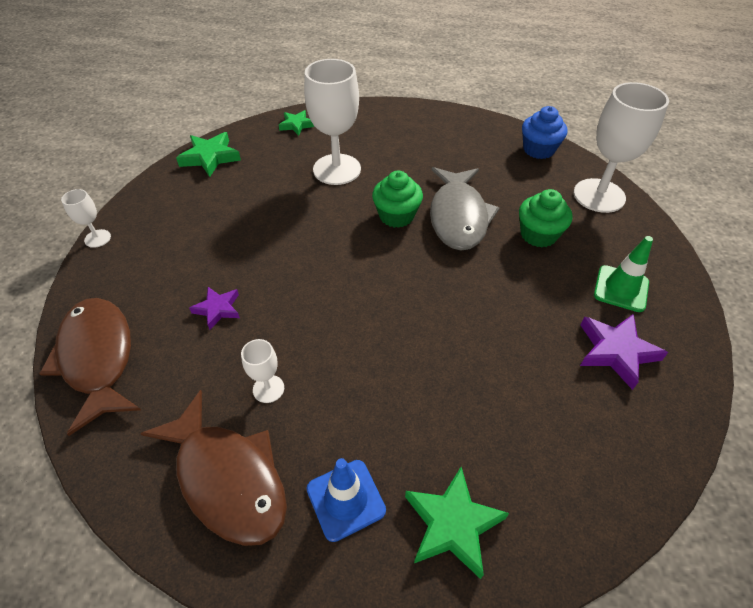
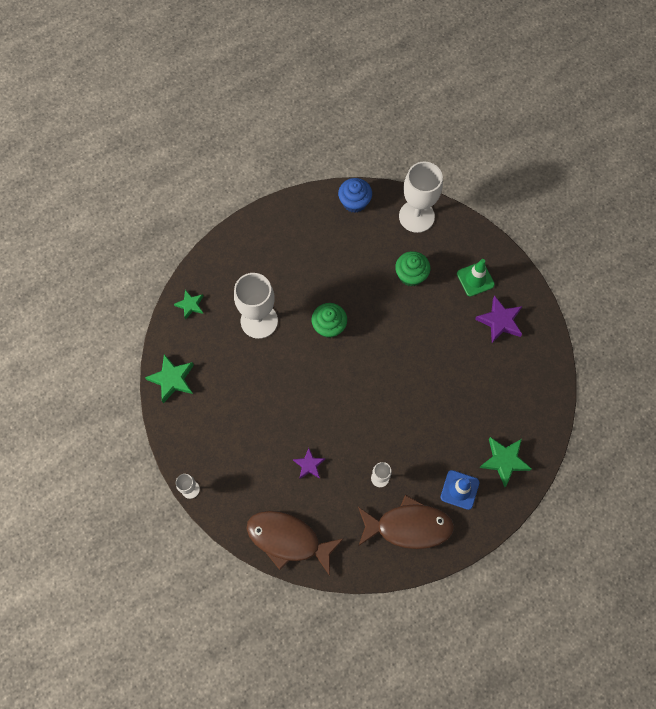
camera: 45 degrees left, 20 degrees up
(458, 217) = (361, 298): grey fish -> none

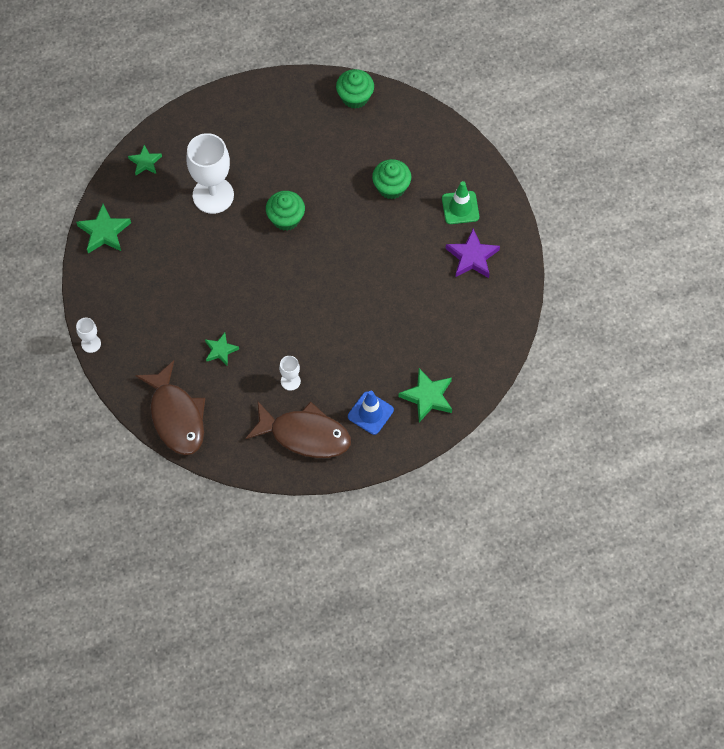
camera: 15 degrees right, 5 degrees down
(288, 539) = (176, 416): brown fish -> brown fish turned 150 degrees counterclockwise
(309, 465) = (220, 350): purple star -> green star
(354, 202) = (355, 97): blue cupcake -> green cupcake
(416, 216) = (418, 127): white goblet -> none

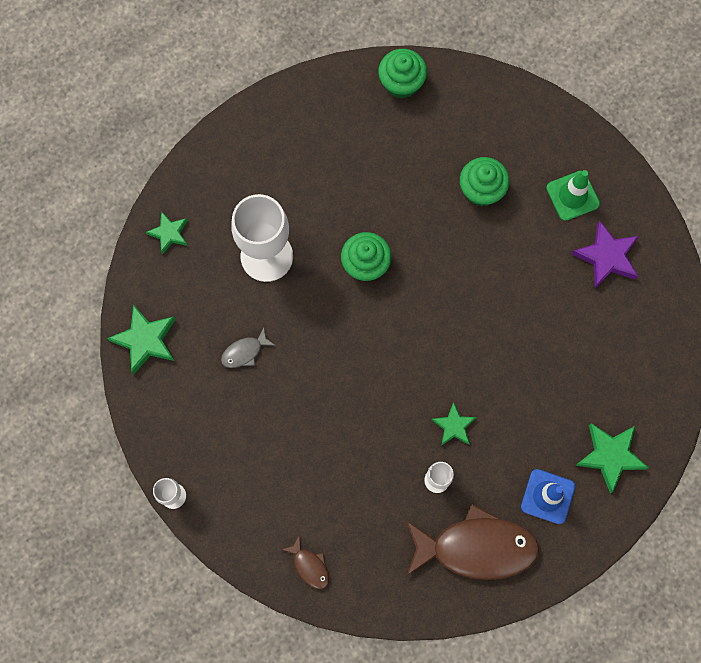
camera: 15 degrees left, 10 degrees up
(175, 258) = (244, 352): none -> grey fish
(176, 416) = (310, 566): brown fish -> brown fish, size x0.43
(220, 350) = (338, 462): green star -> green star (454, 426)

